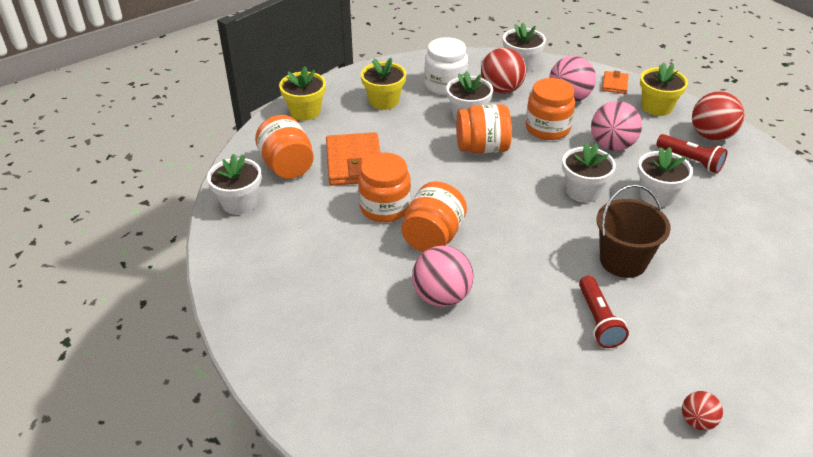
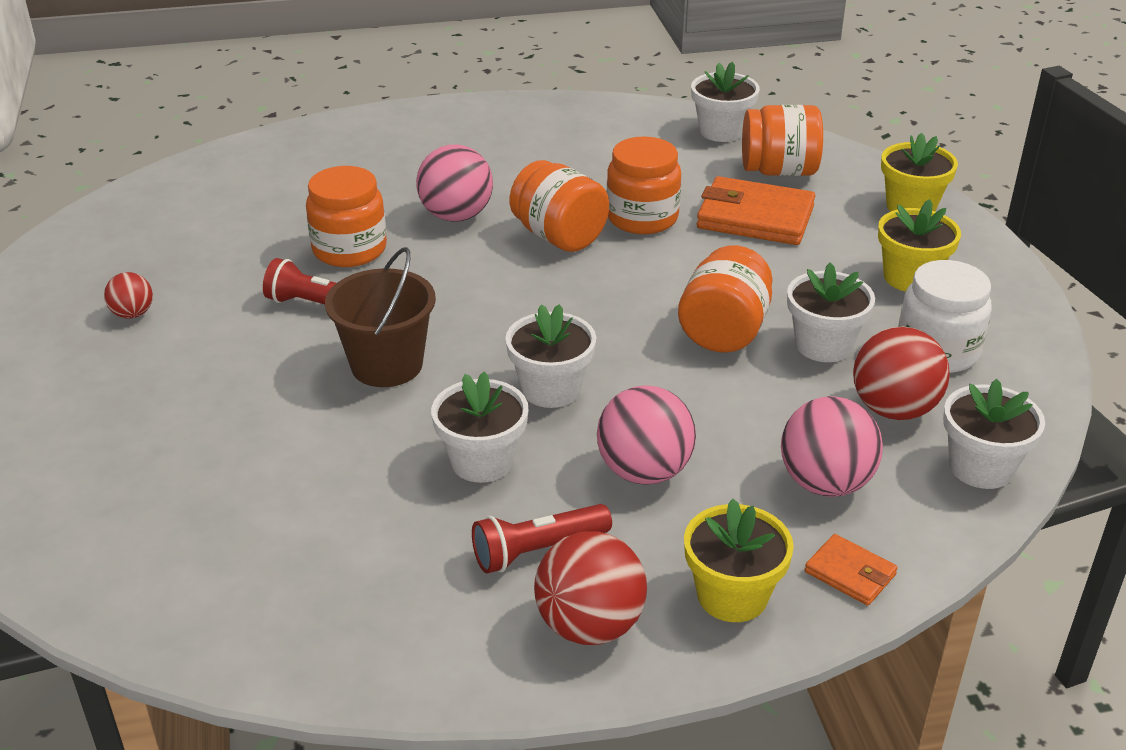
camera: 115 degrees right, 5 degrees down
(547, 128) = (739, 417): orange jar -> orange jar (349, 249)

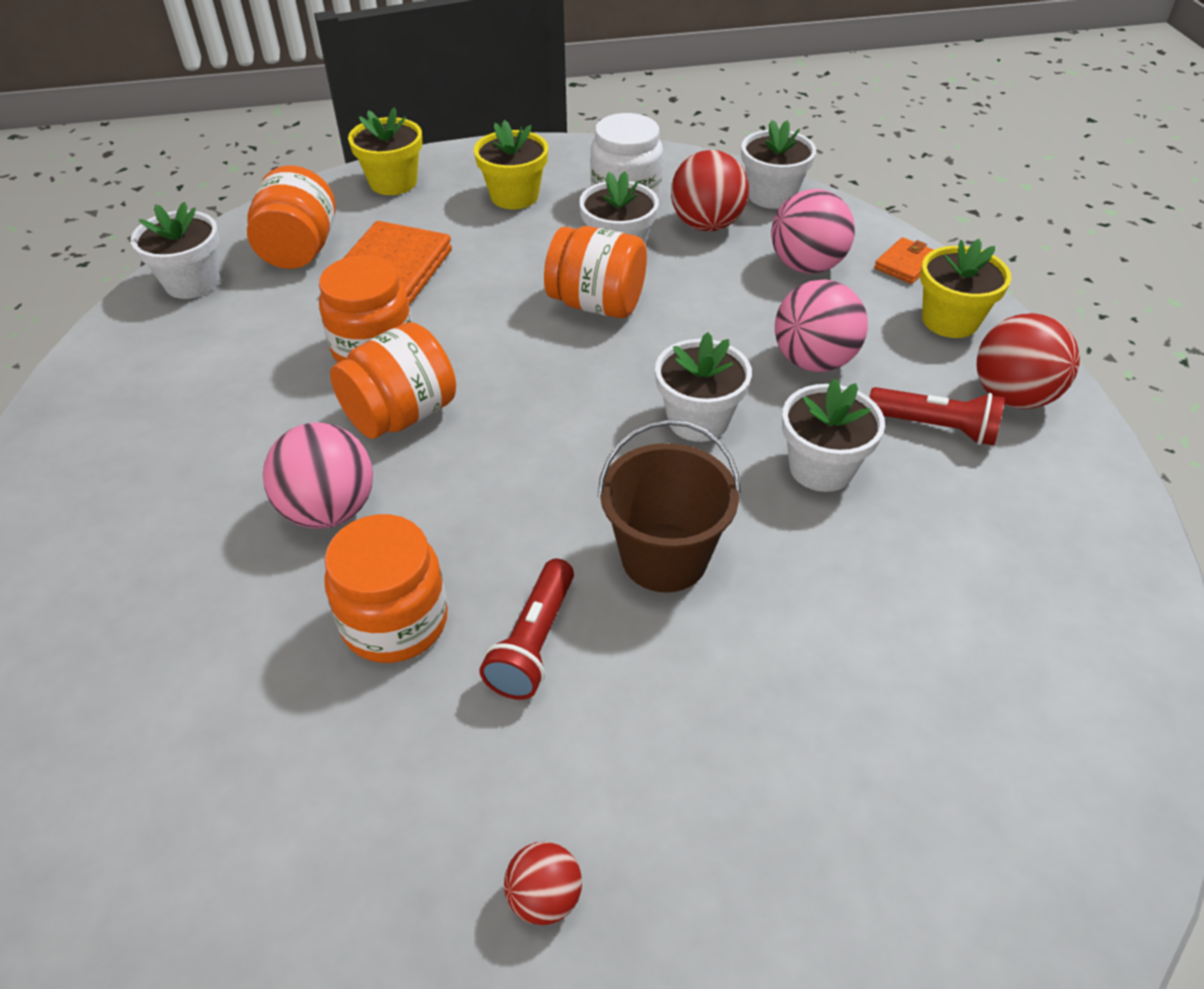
camera: 90 degrees left, 10 degrees up
(537, 550) = (935, 427): red flashlight -> red flashlight turned 45 degrees counterclockwise

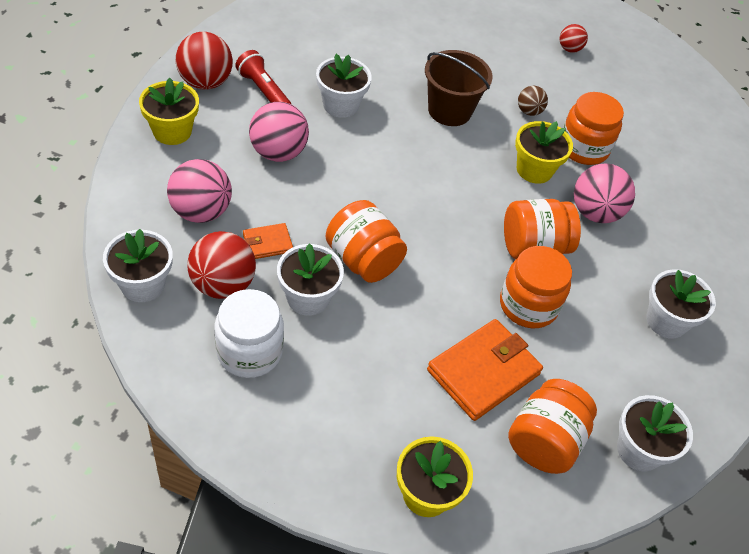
camera: 155 degrees left, 5 degrees up
(514, 196) = (336, 407): yellow flower pot -> yellow flower pot (534, 170)
(533, 642) = (529, 111): red flashlight -> brown ball
(698, 420) = (375, 157): white flower pot -> white flower pot (666, 321)
(905, 264) = (139, 177): orange wallet -> orange wallet (267, 243)

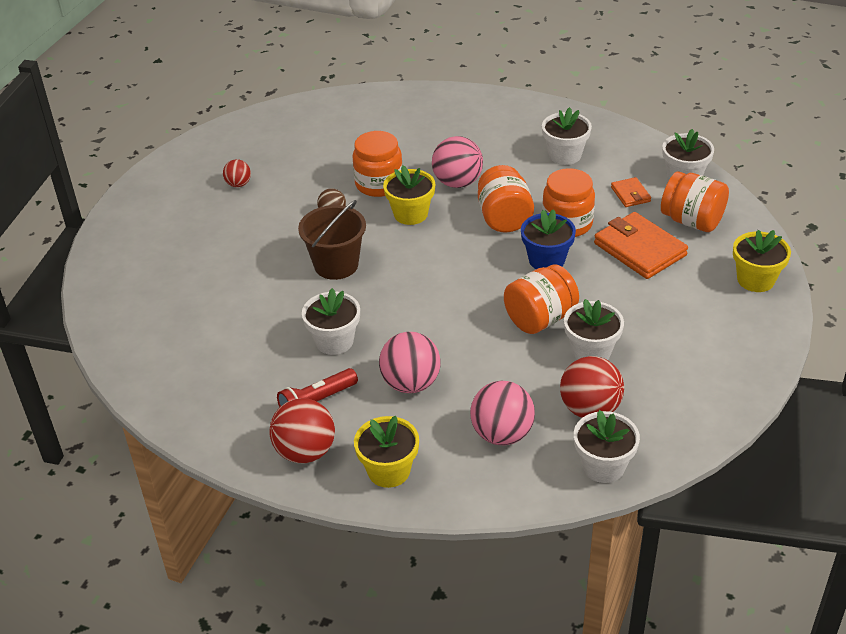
camera: 80 degrees left, 10 degrees down
(249, 352) = (659, 385): white jar -> none
(267, 243) = (533, 382): orange wallet -> orange wallet (630, 194)
(461, 277) = (546, 260): none -> blue flower pot

